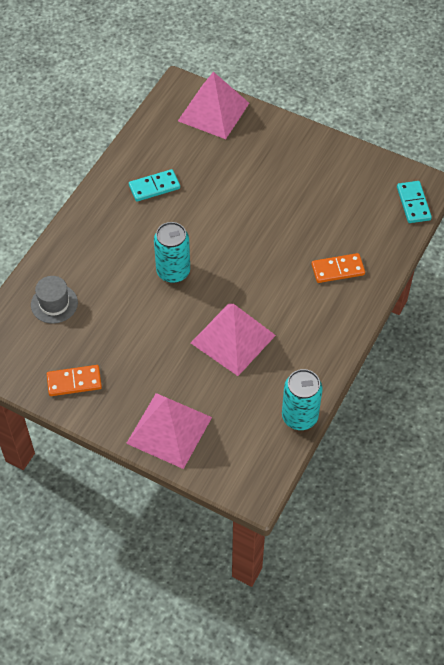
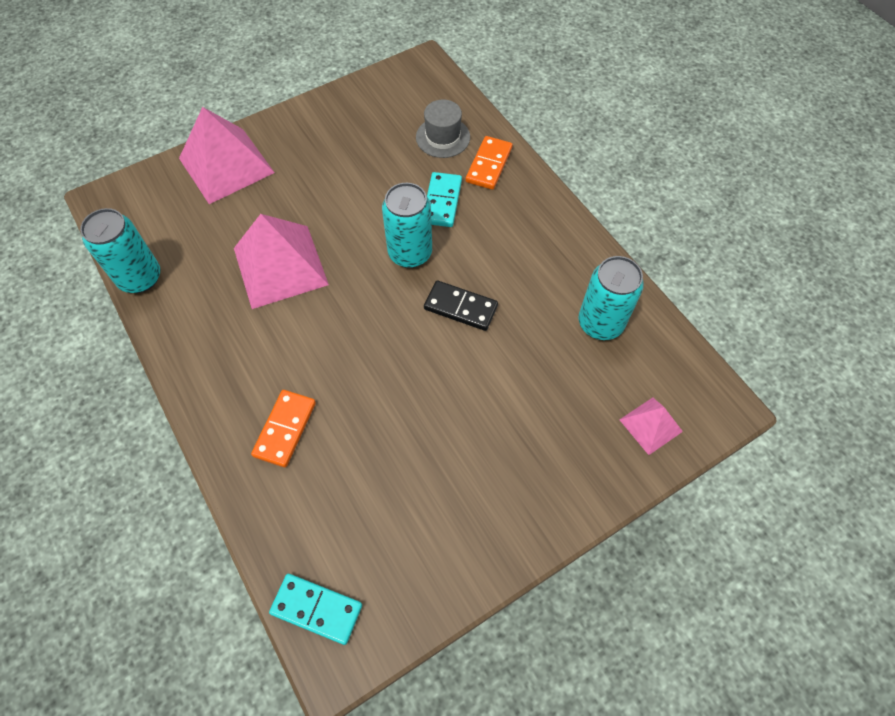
camera: 120 degrees right, 5 degrees up
(74, 382) = (339, 118): orange domino -> orange domino (489, 165)
(154, 187) = (550, 292): turquoise domino -> turquoise domino (442, 201)
(161, 155) = (600, 323): none -> turquoise can
(196, 226) = (460, 307): none -> black domino
(213, 112) = (650, 425): pink pyramid -> pink pyramid, size x0.51

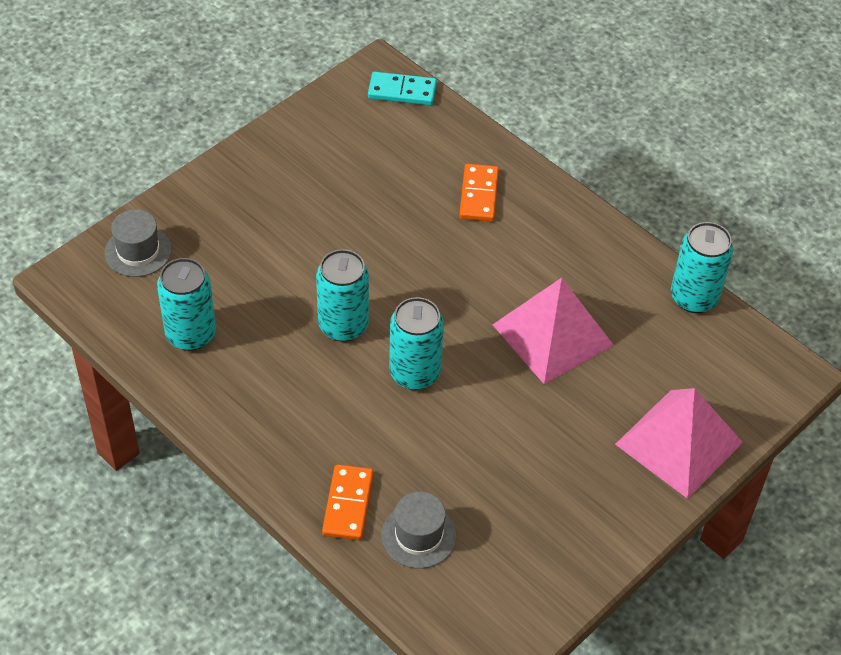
camera: 165 degrees right, 10 degrees down
(442, 201) = (395, 442): turquoise domino -> none
(460, 307) = (343, 325): black domino -> turquoise can
(650, 425) = (138, 251): pink pyramid -> grey hat

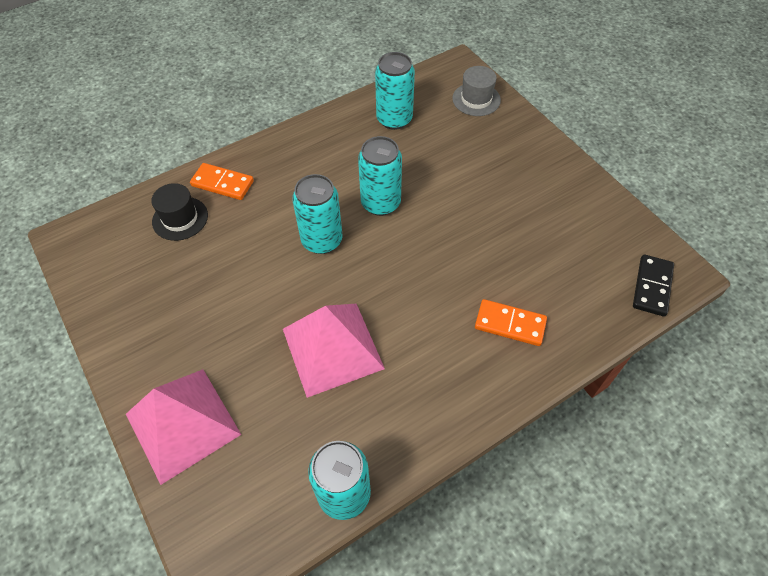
camera: 105 degrees right, 5 degrees up
(402, 91) = (652, 287): turquoise domino -> black domino
(419, 535) = (180, 218): grey hat -> black hat

